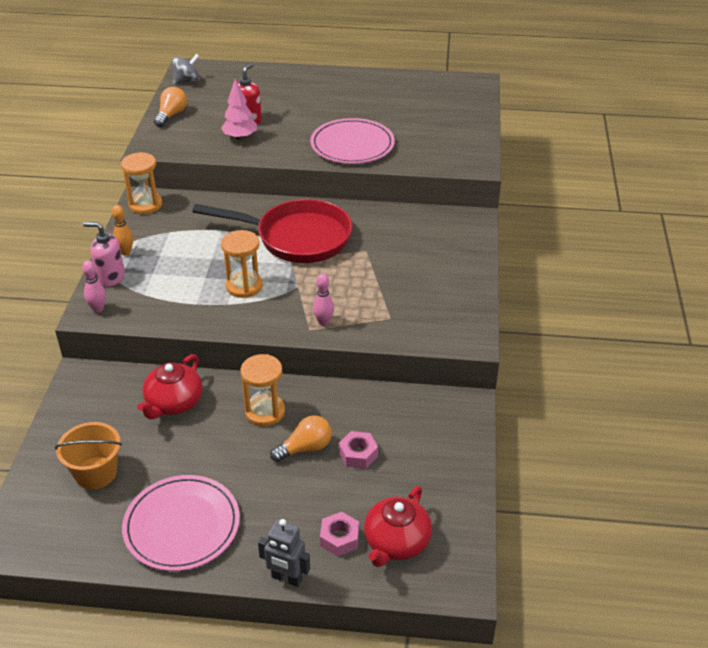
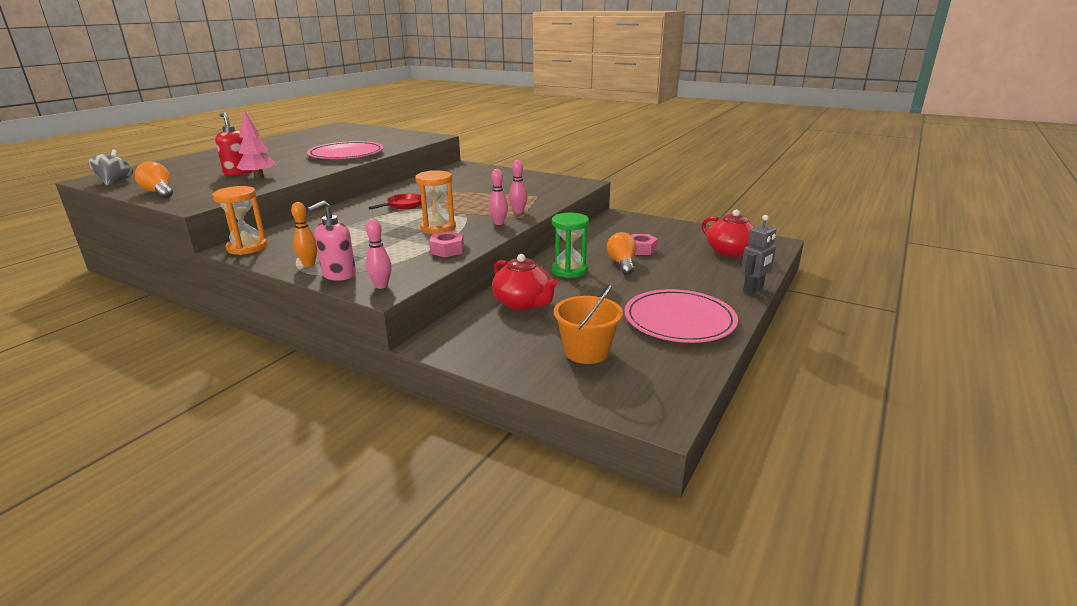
camera: 65 degrees left, 15 degrees down
(265, 412) = (569, 271): orange hourglass -> green hourglass
(280, 320) = (499, 223): none -> pink bowling pin
(296, 238) = (403, 205): red pan -> red pan, size x0.43
(339, 538) = (720, 267): pink nut -> pink nut (447, 250)

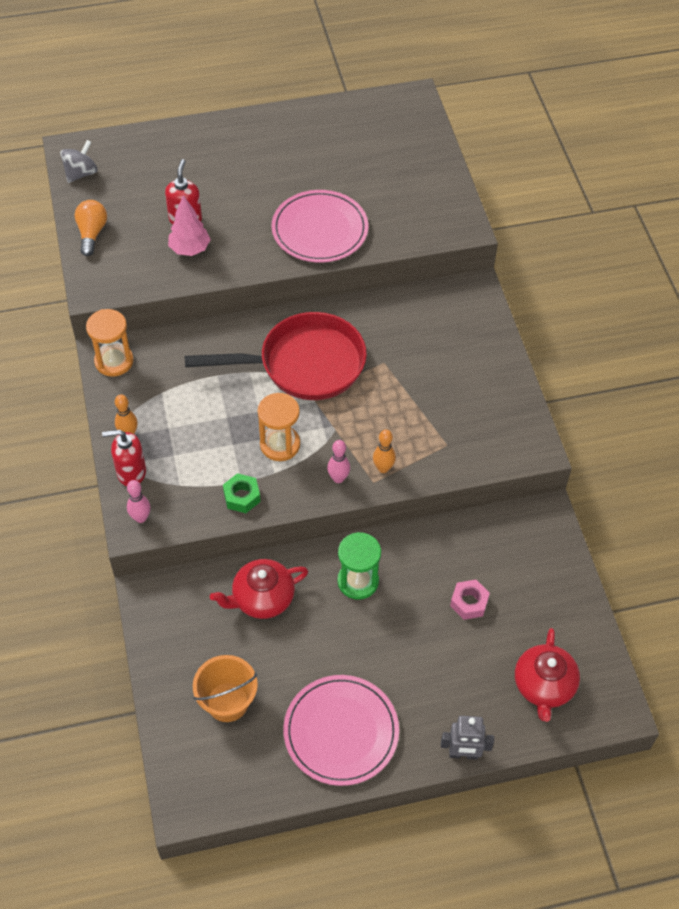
camera: 45 degrees right, 30 degrees up
(339, 275) = (131, 472): pink soap dispenser -> red soap dispenser
(403, 205) = (303, 364): red pan -> red pan, size x2.32
(447, 250) = (242, 497): pink nut -> green nut
(518, 212) = (383, 468): pink bowling pin -> orange bowling pin
(523, 303) = (262, 598): red teapot -> red teapot turned 60 degrees clockwise
(622, 264) = (416, 611): orange light bulb -> none

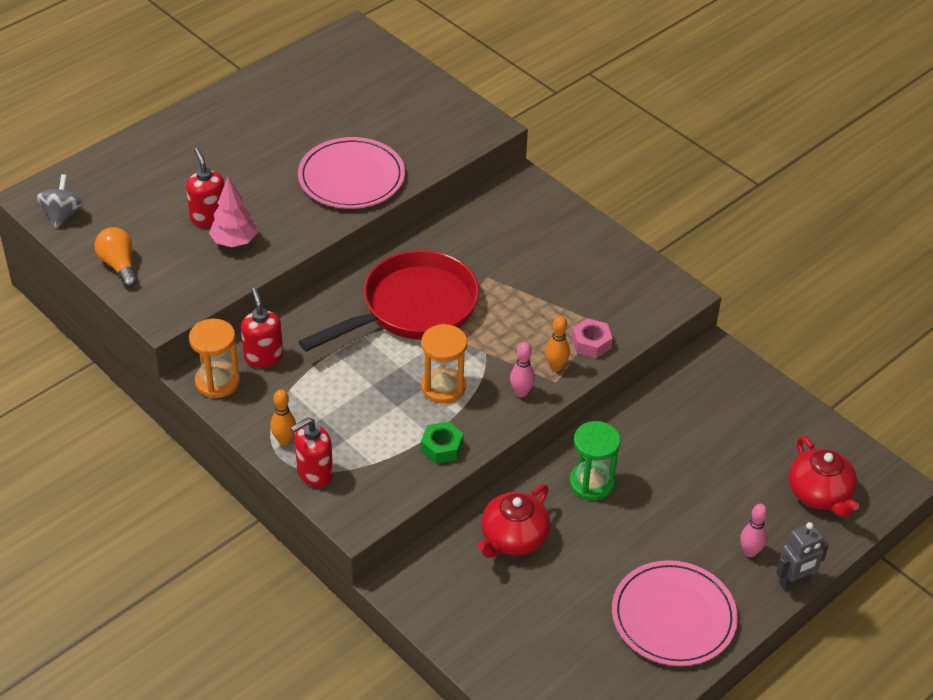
camera: 30 degrees left, 10 degrees down
(141, 518) = (356, 509): pink bowling pin -> pink bowling pin (750, 552)
(162, 355) = (263, 357): none -> red soap dispenser
(227, 702) = (549, 642): orange bucket -> none
(469, 602) = (704, 456): pink nut -> pink nut (591, 343)

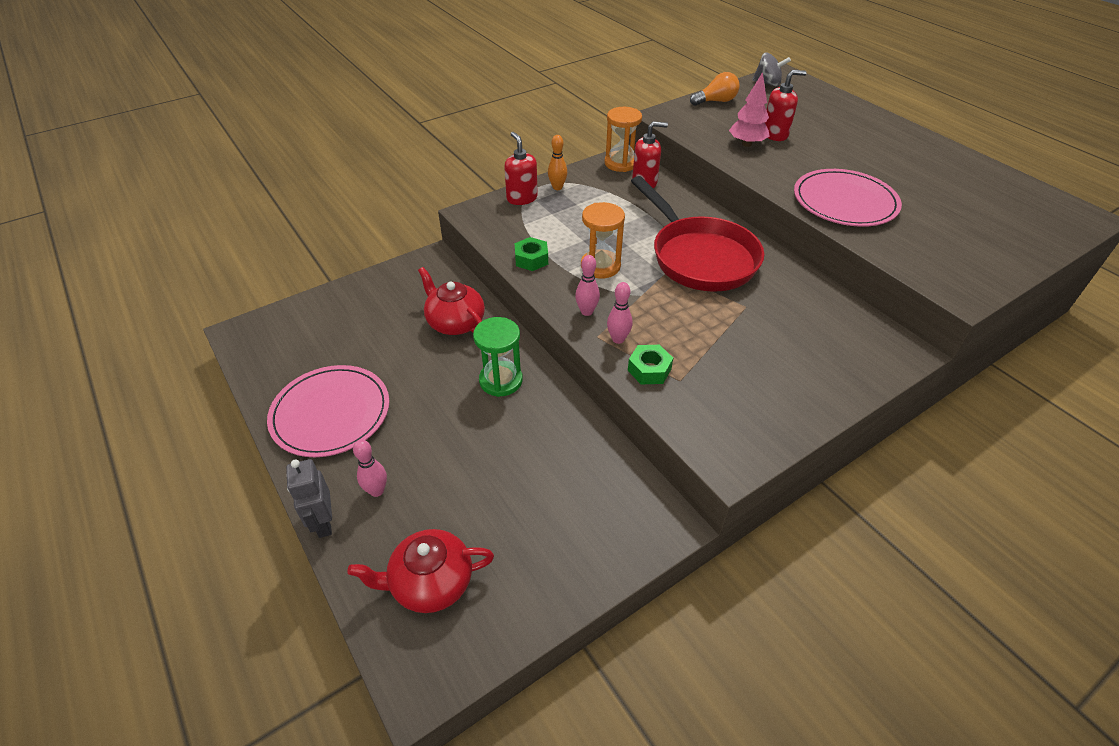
camera: 100 degrees right, 0 degrees up
(556, 366) = (618, 339): orange bowling pin -> pink bowling pin
(591, 343) = (649, 370): pink nut -> green nut

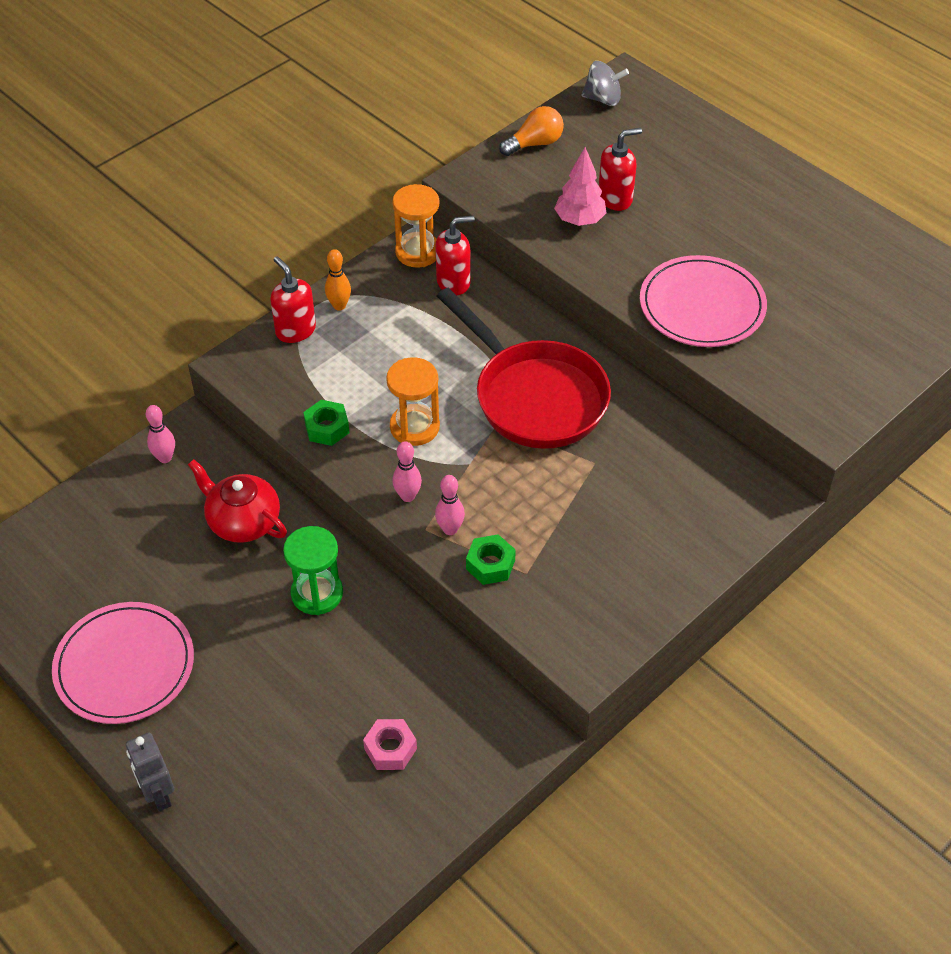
camera: 10 degrees left, 5 degrees up
(377, 491) = (207, 750): pink bowling pin -> pink bowling pin (165, 458)
(430, 583) = (292, 838): red teapot -> none
(537, 515) = (390, 749): none -> pink nut

